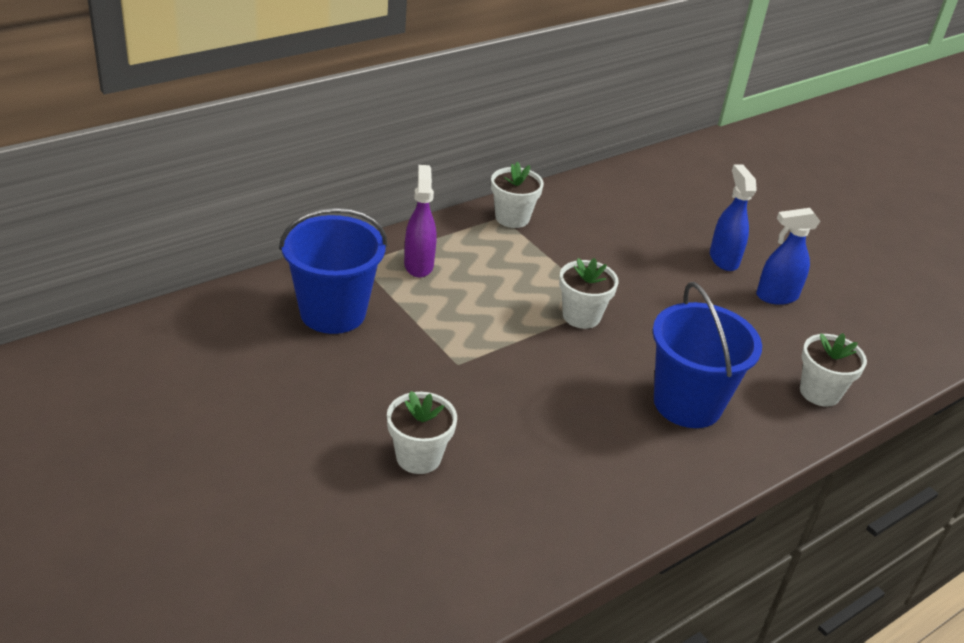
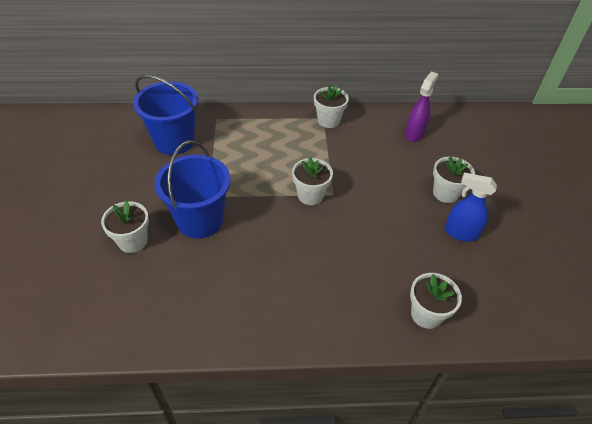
camera: 35 degrees right, 10 degrees up
(418, 265) = (246, 130): purple spray bottle -> purple spray bottle (414, 134)
(687, 403) = (322, 280): blue bucket -> blue bucket (200, 220)
(723, 259) = (445, 193): blue spray bottle -> white flower pot

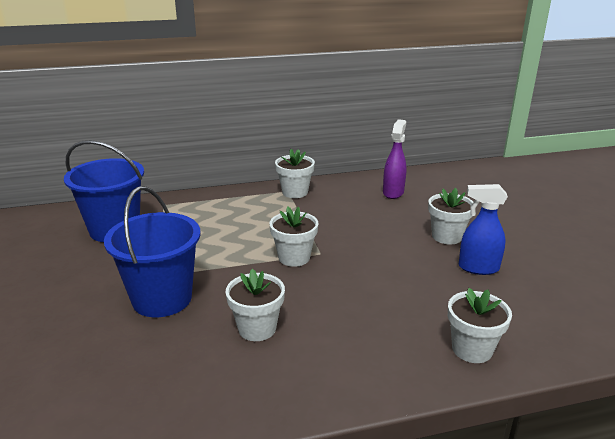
camera: 10 degrees left, 20 degrees down
(133, 241) = (75, 332): white flower pot -> white flower pot (257, 328)

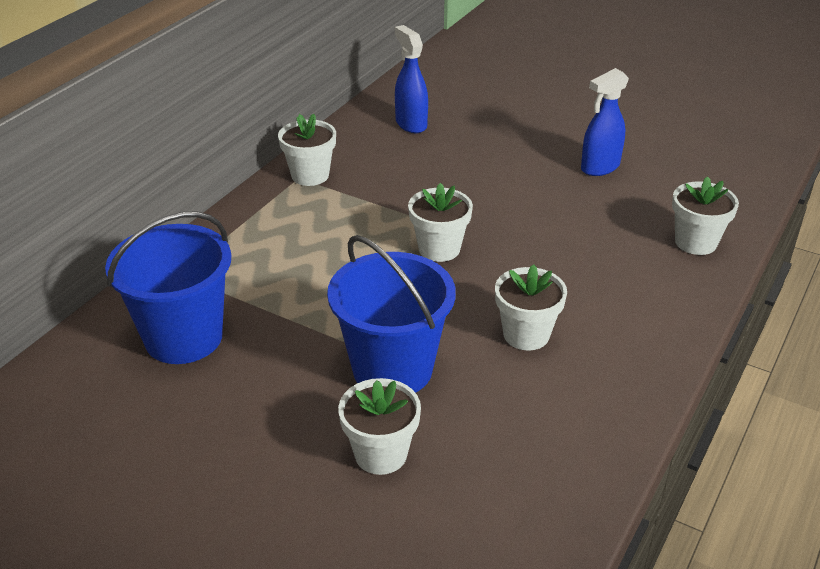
camera: 45 degrees left, 10 degrees up
(393, 192) = (411, 124): purple spray bottle -> blue spray bottle
(446, 236) = (531, 149): white flower pot -> white flower pot (380, 454)

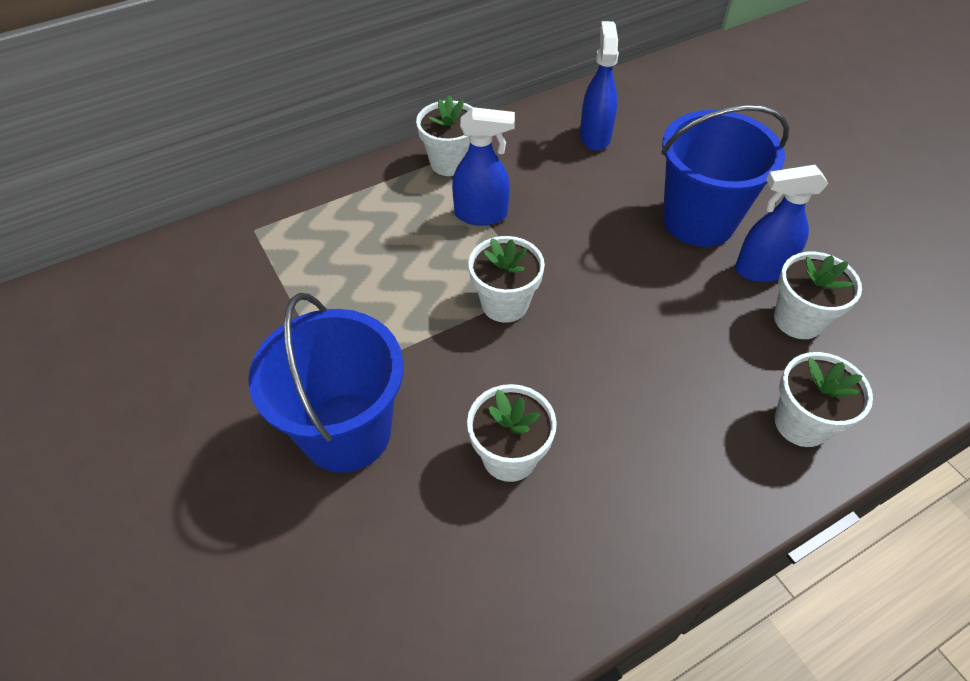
camera: 30 degrees right, 15 degrees up
(183, 337) = (201, 302): blue bucket -> blue bucket (698, 220)
(368, 200) = (481, 214): none -> blue spray bottle
(380, 454) = (256, 530): white flower pot -> white flower pot (798, 320)

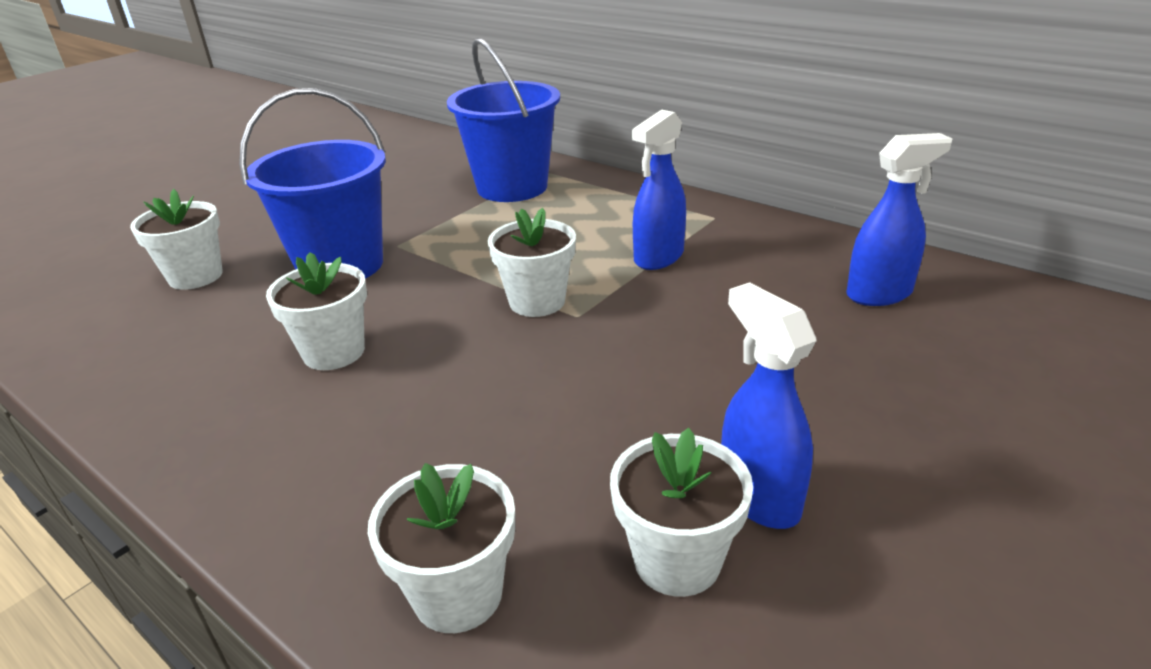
camera: 70 degrees right, 20 degrees down
(450, 162) = (720, 223): white flower pot -> white flower pot (195, 276)
(481, 214) = (658, 258): blue spray bottle -> blue spray bottle turned 60 degrees clockwise
(698, 220) = (807, 412): blue bucket -> blue bucket (512, 187)

